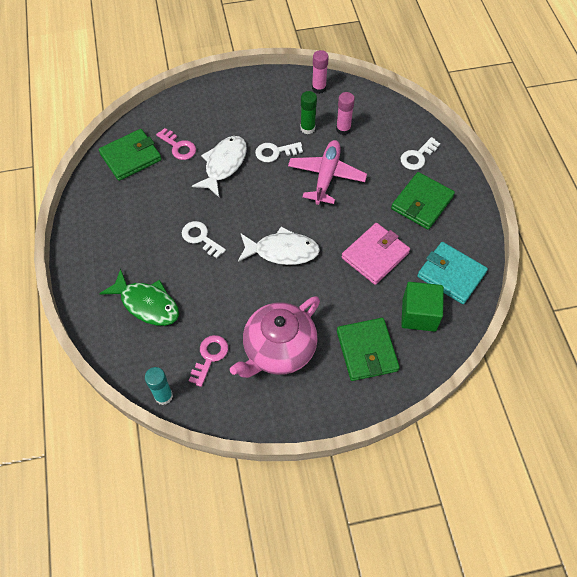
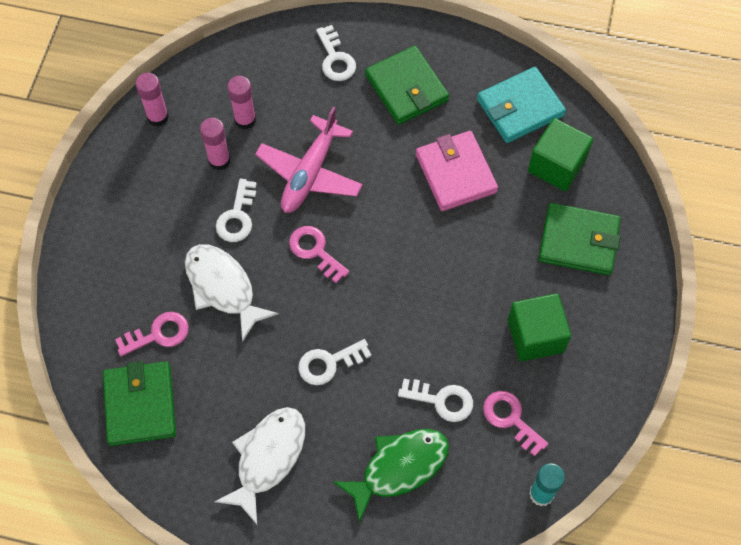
camera: 65 degrees left, 5 degrees up
(204, 310) = (441, 400): none -> white key
(273, 200) = (315, 251): none -> pink key
(278, 349) = (535, 336): pink teapot -> green cube
(282, 251) = (398, 273): white fish -> white fish (268, 458)
(307, 128) = (219, 160): green glue stick -> pink glue stick
(326, 176) = (310, 173): pink plane -> pink plane turned 105 degrees counterclockwise

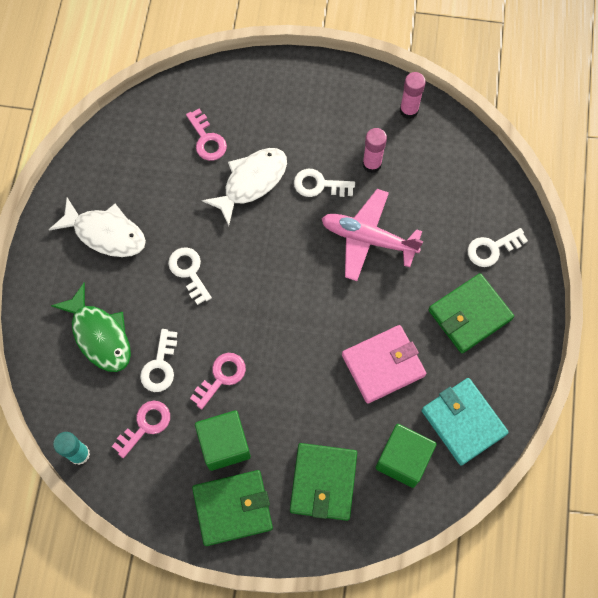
camera: 85 degrees right, 5 degrees up
(140, 405) = (146, 135): green wallet -> green wallet (233, 508)
(245, 120) = (415, 180): pink glue stick -> none
(315, 251) = (292, 250): pink key -> pink key (221, 377)

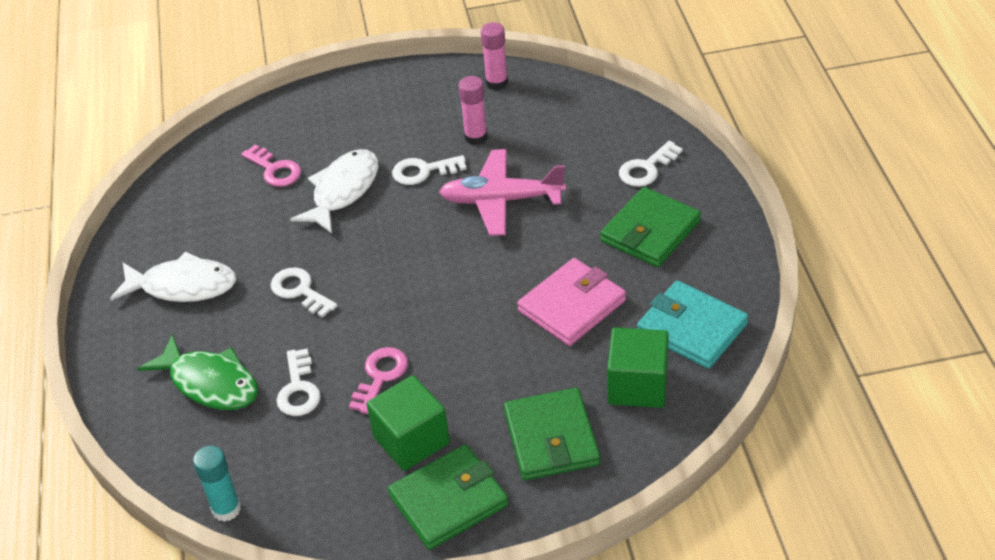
camera: 15 degrees left, 25 degrees down
(145, 425) = (302, 453): pink key -> none

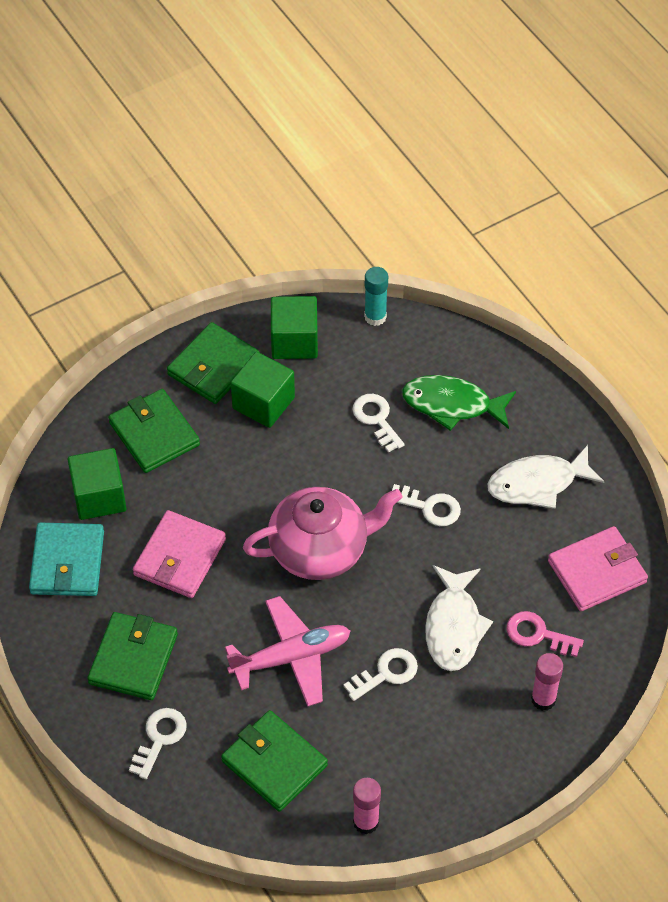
camera: 155 degrees right, 10 degrees up
(188, 203) = (597, 572): none -> pink wallet
(337, 505) = (294, 341): none -> green cube
(380, 376) = (315, 448): pink key -> none
(428, 279) = (320, 549): none -> pink teapot
(476, 137) = (353, 734): pink glue stick -> pink glue stick (543, 699)
(553, 132) = (274, 763): none -> green wallet
(692, 328) = (67, 562): turquoise wallet -> turquoise wallet turned 75 degrees clockwise

